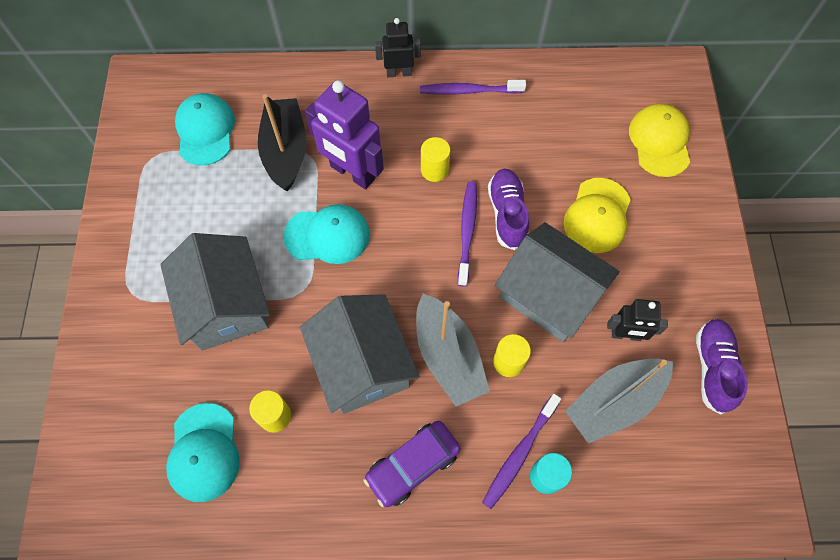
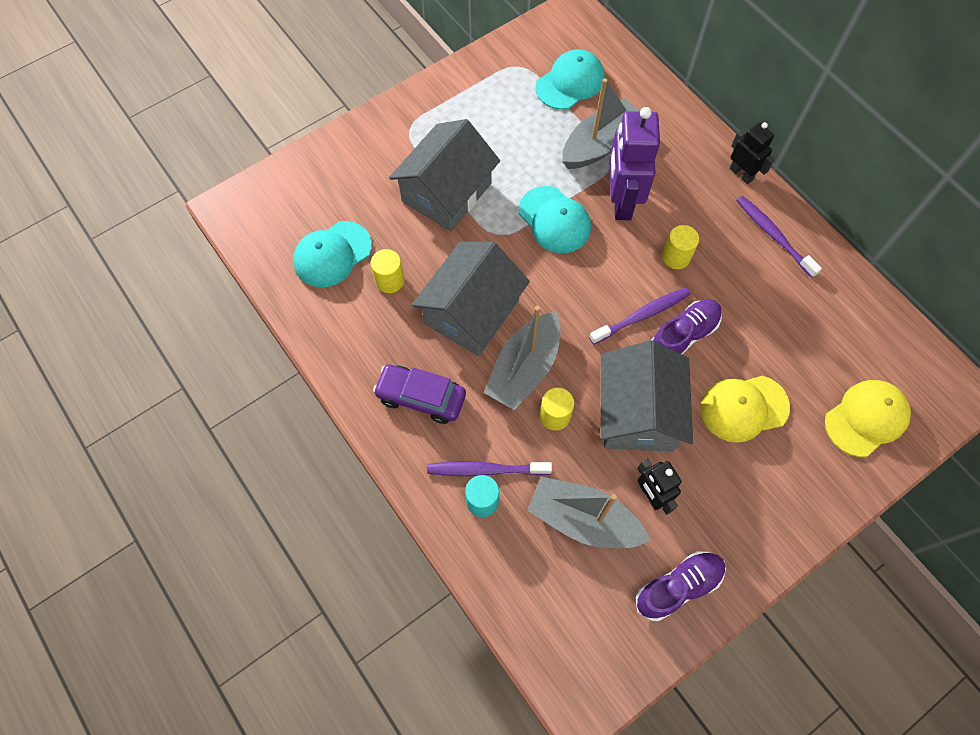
camera: 55 degrees right, 0 degrees up
(286, 151) = (600, 145): black boat -> grey boat

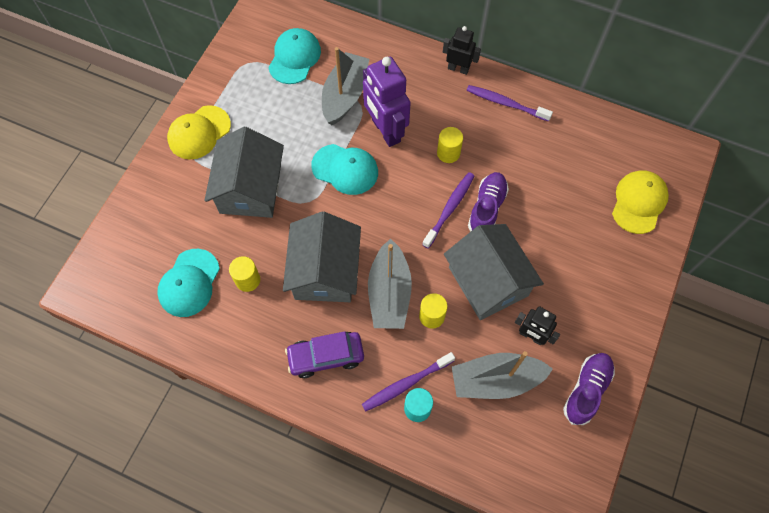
camera: 30 degrees left, 0 degrees up
(744, 408) = (557, 238): yellow cap -> yellow cap (199, 132)

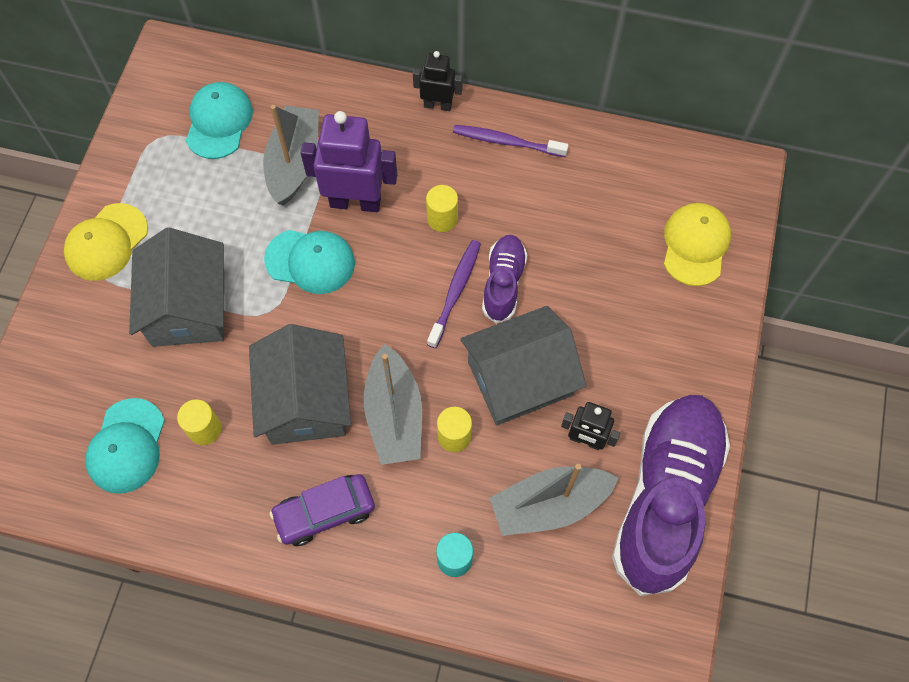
camera: 10 degrees left, 0 degrees up
(385, 131) = (355, 202): purple robot -> purple robot turned 135 degrees clockwise
(406, 384) = (435, 529): purple toothbrush -> none
(488, 281) = (519, 378): grey house -> grey house turned 75 degrees counterclockwise
(586, 390) = (666, 497): purple shoe -> purple shoe, size x2.01

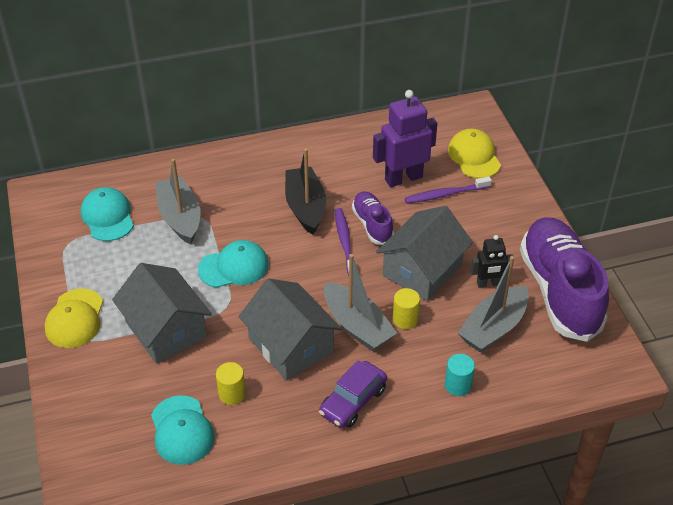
camera: 30 degrees left, 20 degrees down
(355, 202) = (240, 222): purple robot -> purple robot (403, 178)
(437, 105) = (255, 149): black robot -> none
(442, 219) = (305, 207): yellow cylinder -> black boat
(507, 142) = (316, 150): purple toothbrush -> purple toothbrush (446, 194)

